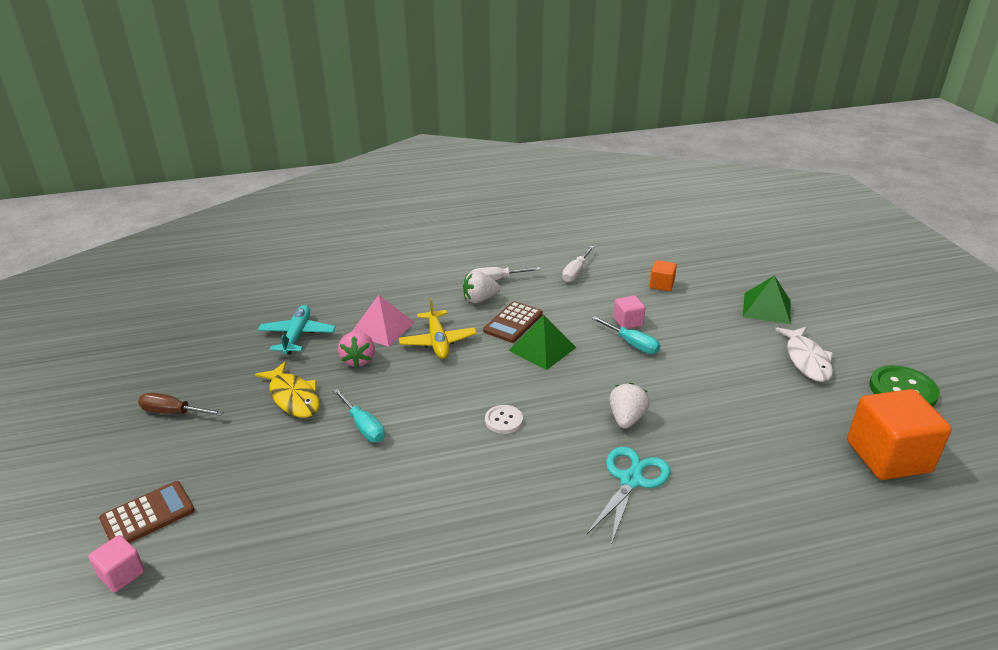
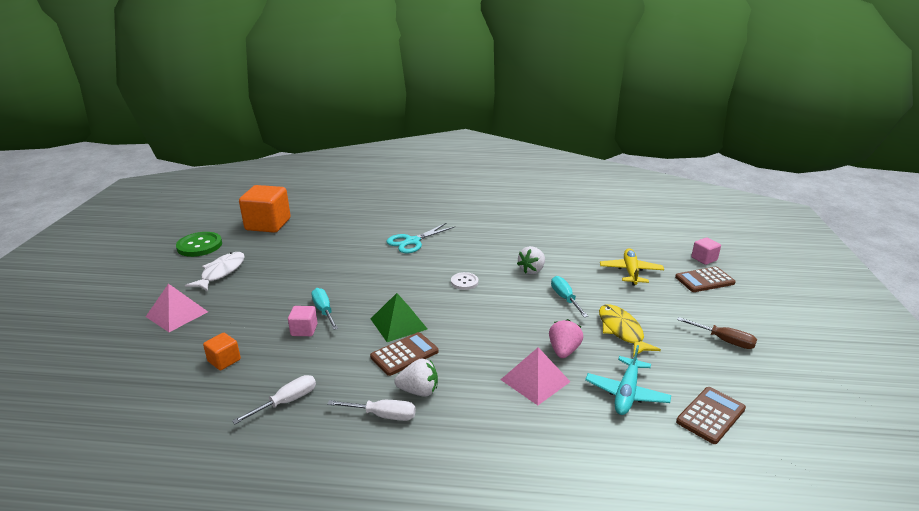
camera: 160 degrees left, 5 degrees down
(225, 334) = (710, 415): none -> brown calculator
(438, 341) = (485, 352): yellow plane -> yellow plane (630, 272)
(626, 418) = (384, 267): white strawberry -> white strawberry (532, 270)
(767, 308) = (177, 314): green pyramid -> pink pyramid

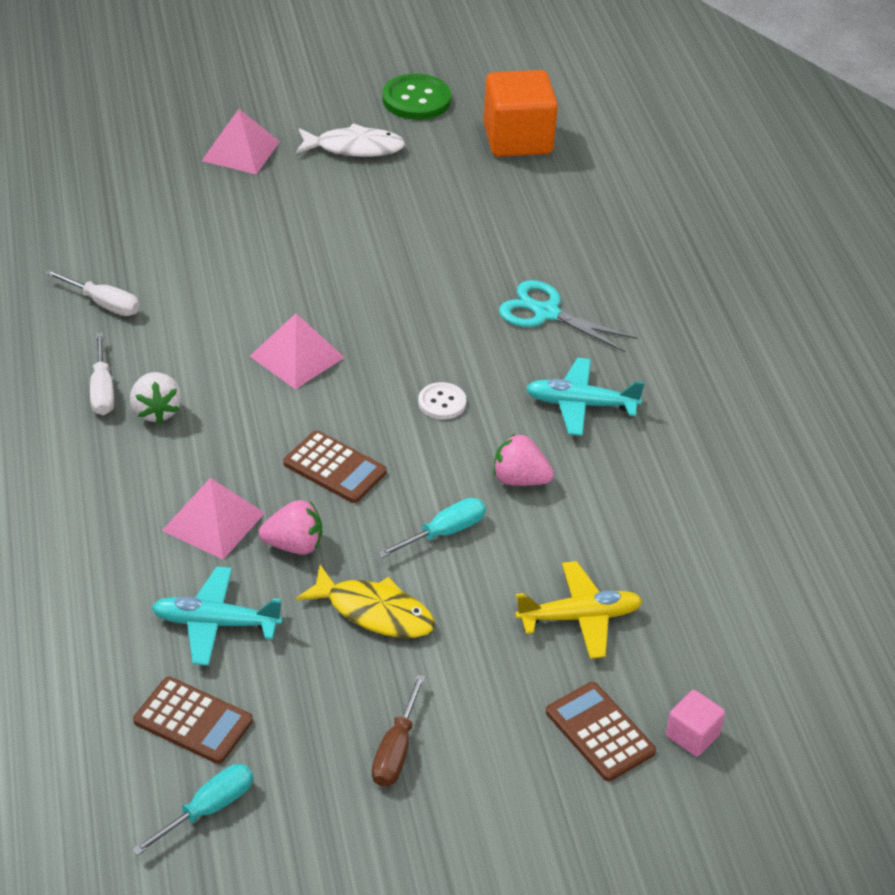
camera: 70 degrees right, 15 degrees up
(224, 360) = (161, 227): orange cube -> none
(304, 330) = (248, 271): pink cube -> none
(324, 311) = (299, 276): turquoise screwdriver -> turquoise screwdriver (207, 809)
(398, 324) = (297, 356): green pyramid -> pink pyramid
(404, 354) = (228, 380): brown calculator -> brown calculator (335, 468)
(484, 245) = (580, 404): none -> turquoise plane
(532, 270) = (519, 479): white strawberry -> pink strawberry
(621, 331) = (374, 612): yellow fish -> yellow fish turned 60 degrees clockwise

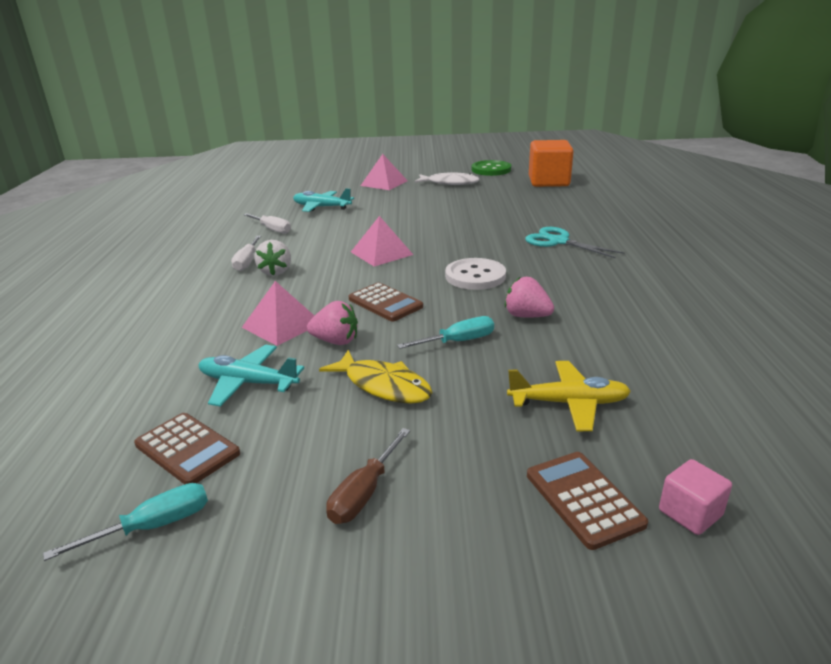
camera: 15 degrees right, 15 degrees down
(442, 402) = (475, 276): white button -> white button, size x1.71
(580, 404) = (579, 281): turquoise plane -> turquoise plane (321, 207)

